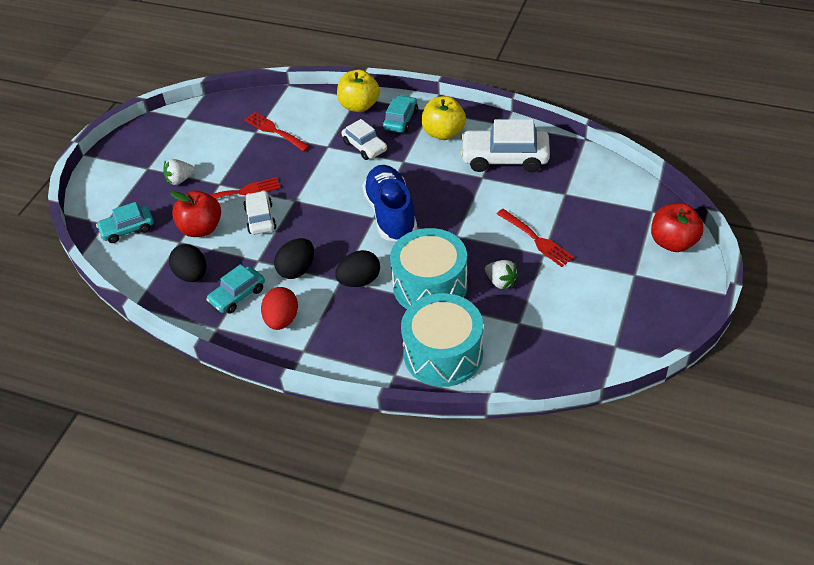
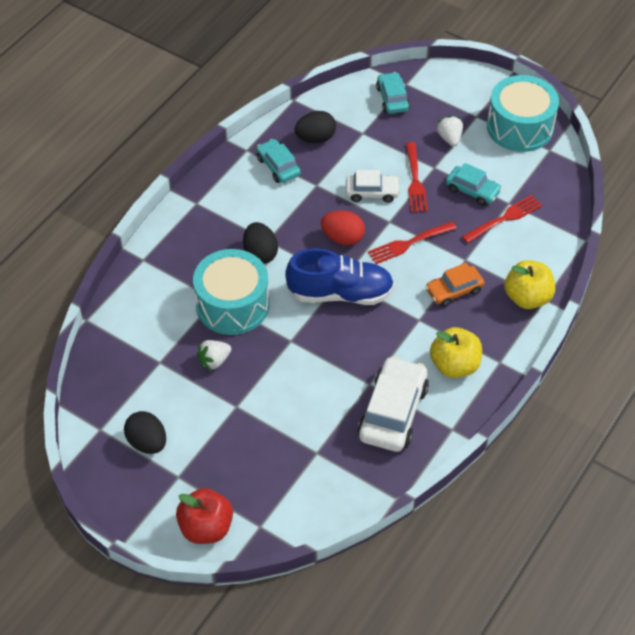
camera: 100 degrees right, 5 degrees up
(201, 229) = (374, 149): red apple -> none
(282, 320) = (236, 193): red egg -> red egg (343, 238)
(297, 270) = (293, 211): black egg -> black egg (147, 442)
(365, 146) = (454, 290): white car -> orange car
(400, 120) = (490, 331): turquoise car -> turquoise car (472, 190)
(443, 354) = (149, 297): turquoise drum -> turquoise drum (520, 127)
(535, 239) = (259, 405): red fork -> red fork (409, 243)

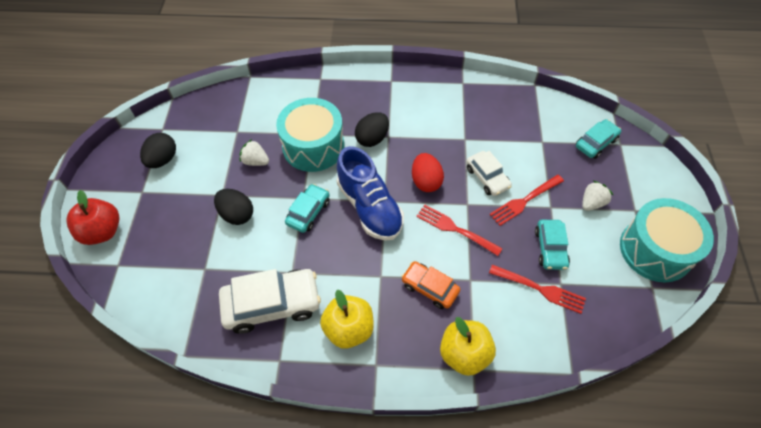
camera: 60 degrees right, 5 degrees up
(278, 166) = (463, 108): turquoise car -> turquoise car (308, 212)
(315, 138) = (510, 116): black egg -> black egg (237, 214)

